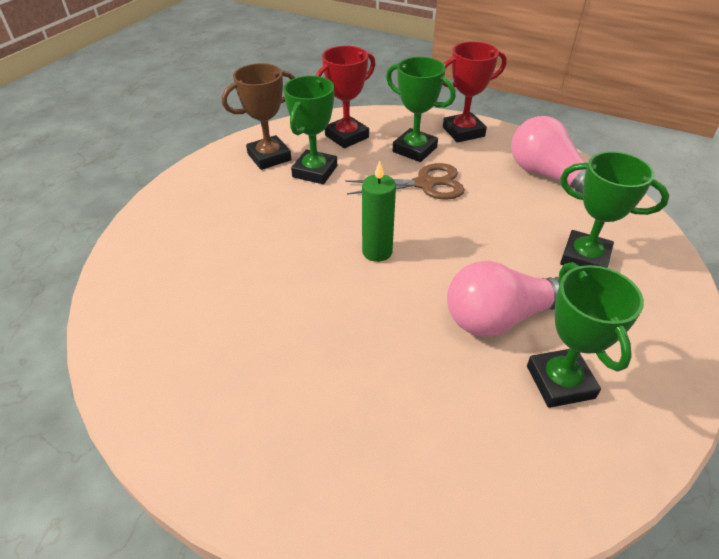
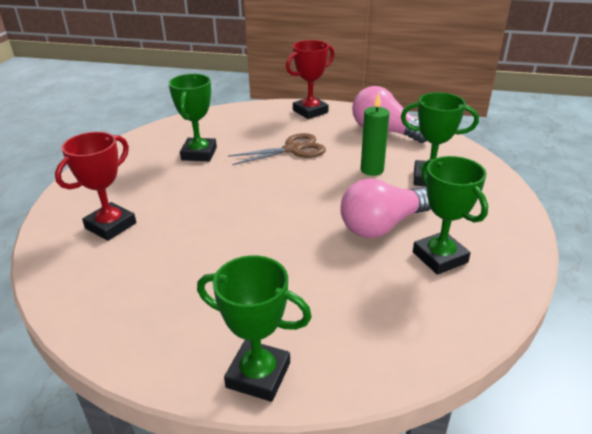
camera: 15 degrees left, 10 degrees down
(269, 157) = (155, 149): brown trophy -> none
(347, 136) = (217, 126): red trophy -> red trophy (111, 226)
(377, 252) = (271, 199): green candle -> green candle (372, 170)
(414, 149) = (276, 128): green trophy -> green trophy (258, 375)

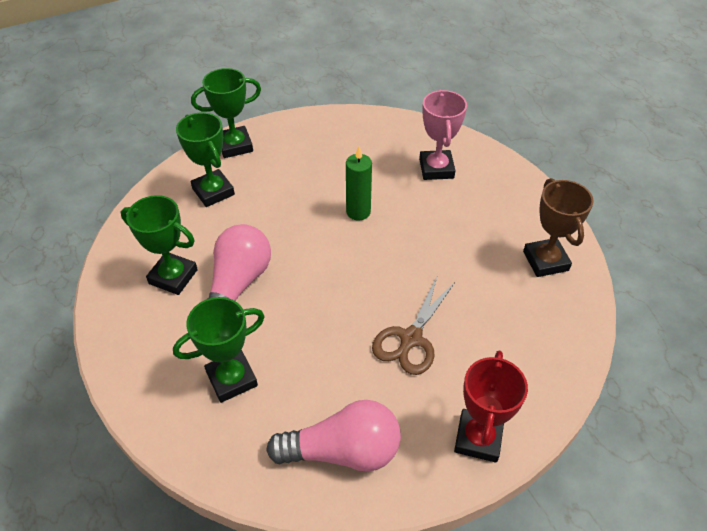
camera: 140 degrees right, 15 degrees up
(111, 226) = (436, 169): red trophy -> pink trophy
(157, 144) = (545, 261): none -> brown trophy
(199, 153) = (489, 273): green trophy -> green trophy (213, 191)
(372, 170) = (300, 355): green candle -> green candle (358, 212)

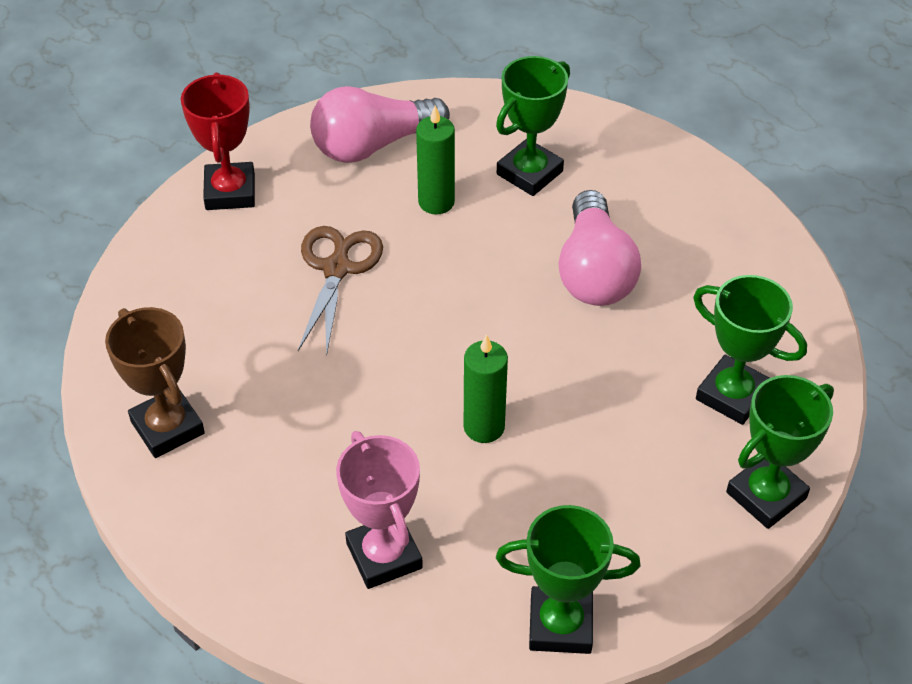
camera: 160 degrees right, 0 degrees up
(173, 277) = (685, 257): green trophy -> green trophy (560, 625)
(316, 374) = (436, 202): none -> green candle

